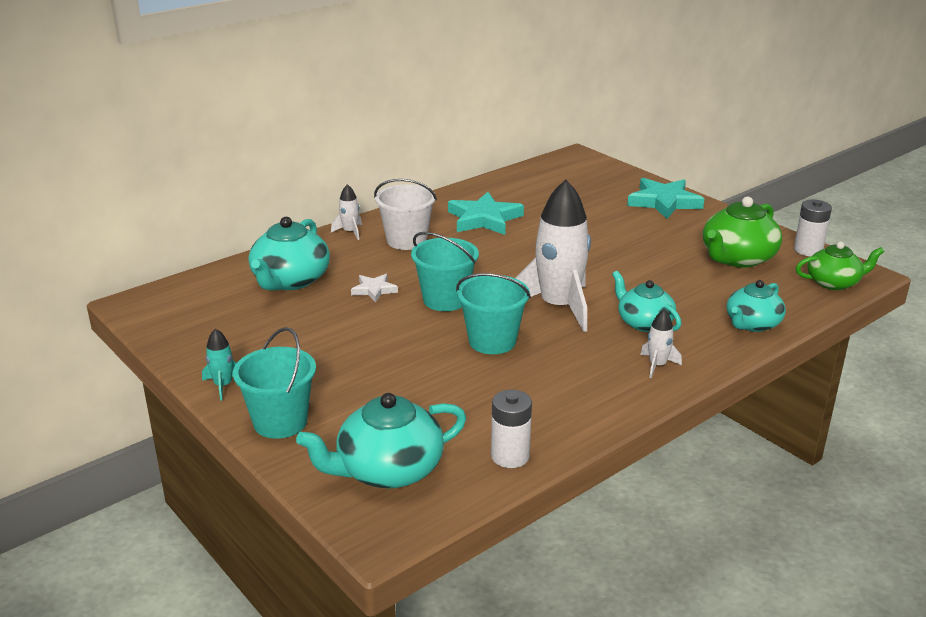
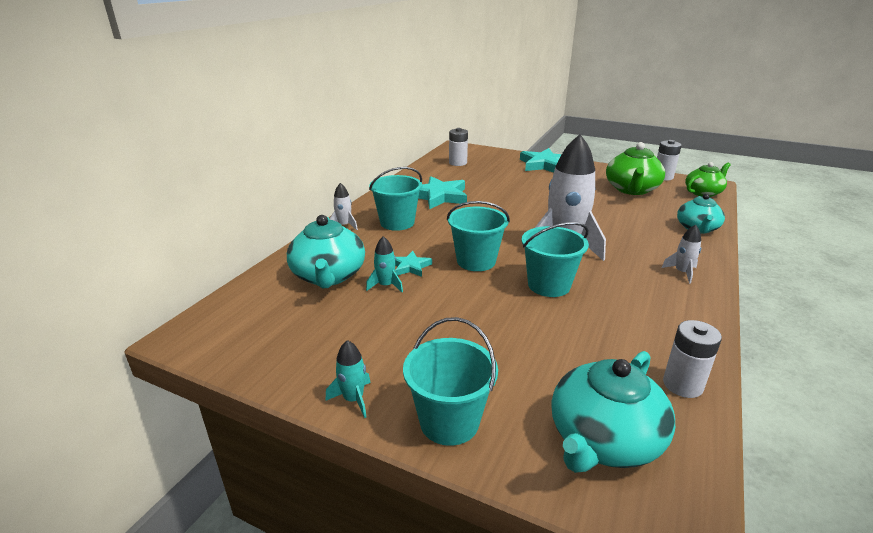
camera: 25 degrees left, 0 degrees up
(333, 302) = (386, 285): none -> turquoise rocket
(374, 290) = (410, 267): white star -> turquoise star
(406, 240) = (397, 223): white bucket -> turquoise bucket
(553, 179) = (458, 163): none -> white battery
(644, 323) = (633, 244): turquoise teapot -> none

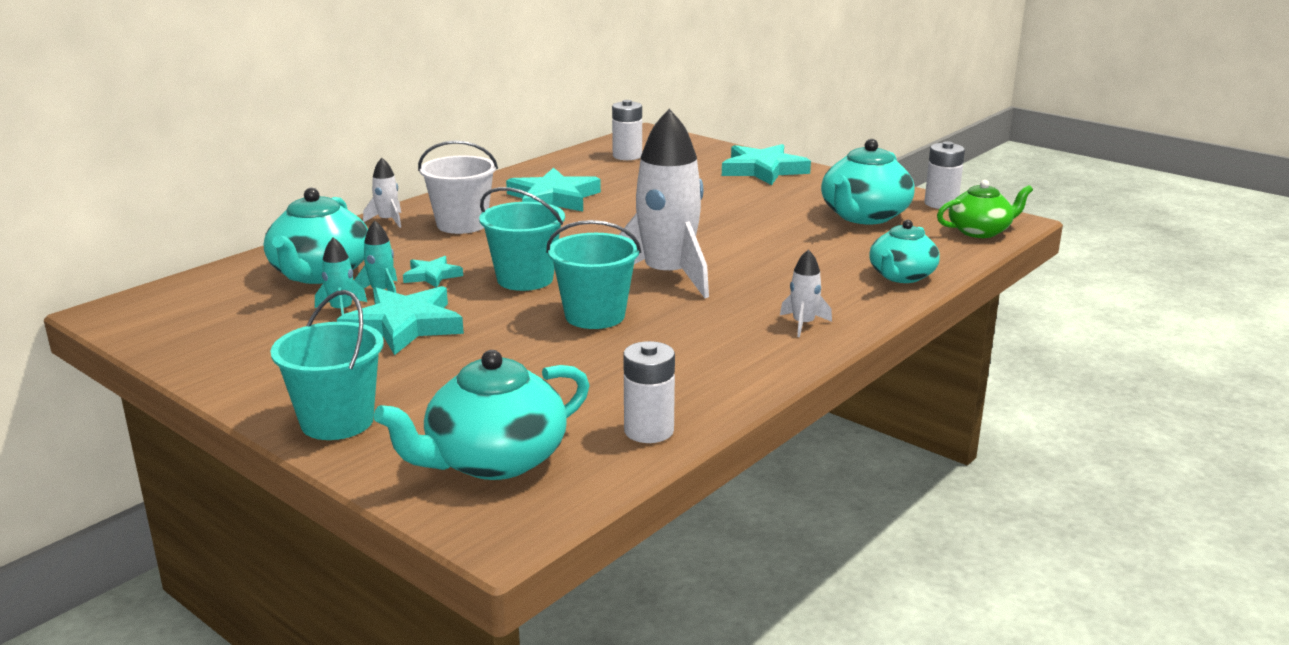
camera: 15 degrees right, 5 degrees down
(353, 399) = (251, 389): turquoise rocket -> turquoise rocket (342, 310)
(397, 223) = (462, 224): turquoise bucket -> white bucket
(426, 314) = (404, 326): none -> turquoise star
(631, 189) = (864, 216): green teapot -> turquoise teapot

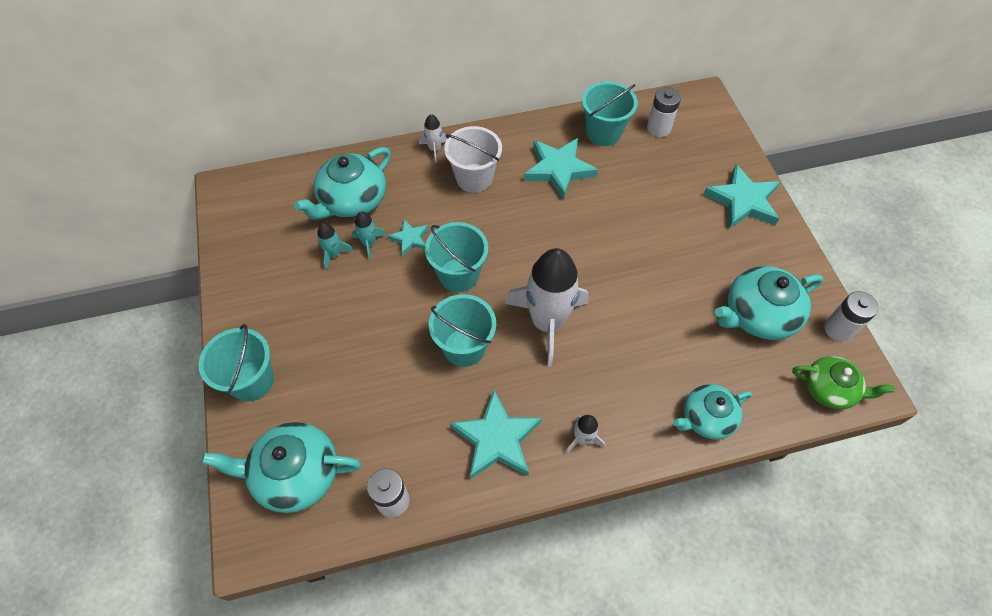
camera: 35 degrees right, 35 degrees up
(404, 326) = (353, 293): turquoise star -> turquoise star (496, 439)
(573, 170) = (603, 133): none -> turquoise bucket

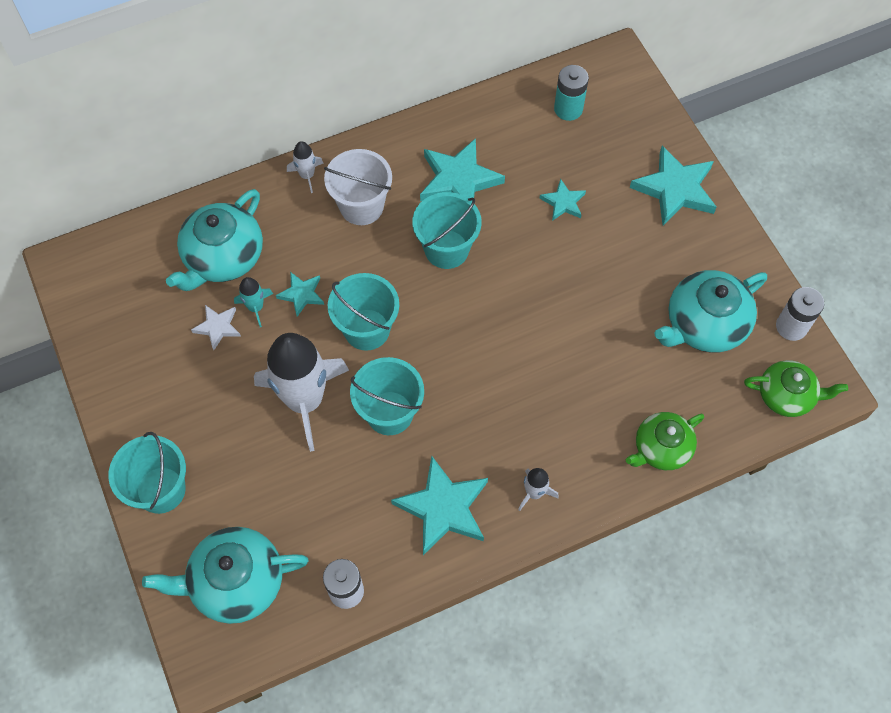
camera: 10 degrees left, 5 degrees up
(334, 254) = (217, 327): turquoise rocket -> white star
(547, 322) = (476, 369): white rocket -> white rocket (304, 400)
(603, 133) = (504, 124): turquoise bucket -> turquoise bucket (446, 249)
(644, 198) = (563, 202): none -> turquoise star
(658, 128) = (568, 109): white battery -> turquoise battery
(706, 418) = (661, 448): turquoise teapot -> green teapot

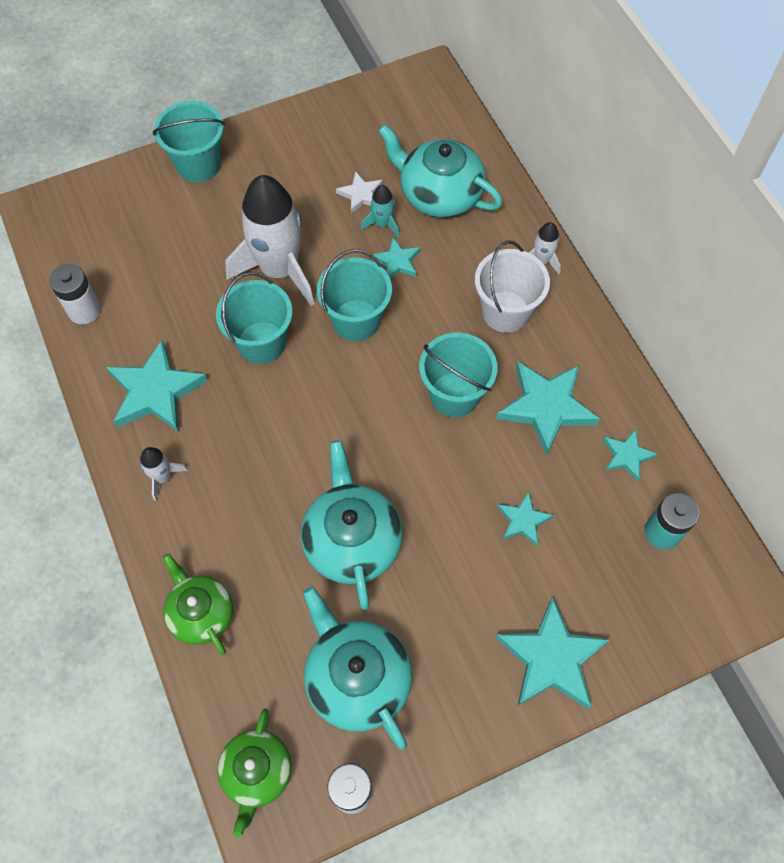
camera: 90 degrees right, 0 degrees up
(235, 582) = (106, 225): turquoise teapot -> turquoise teapot (352, 540)
(503, 127) = (626, 456): none -> turquoise star

